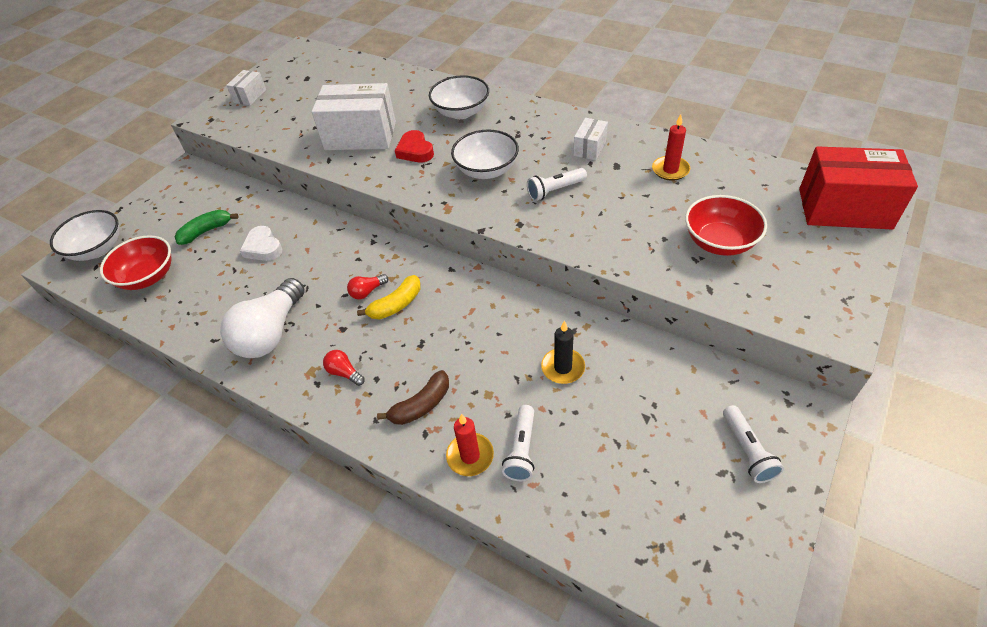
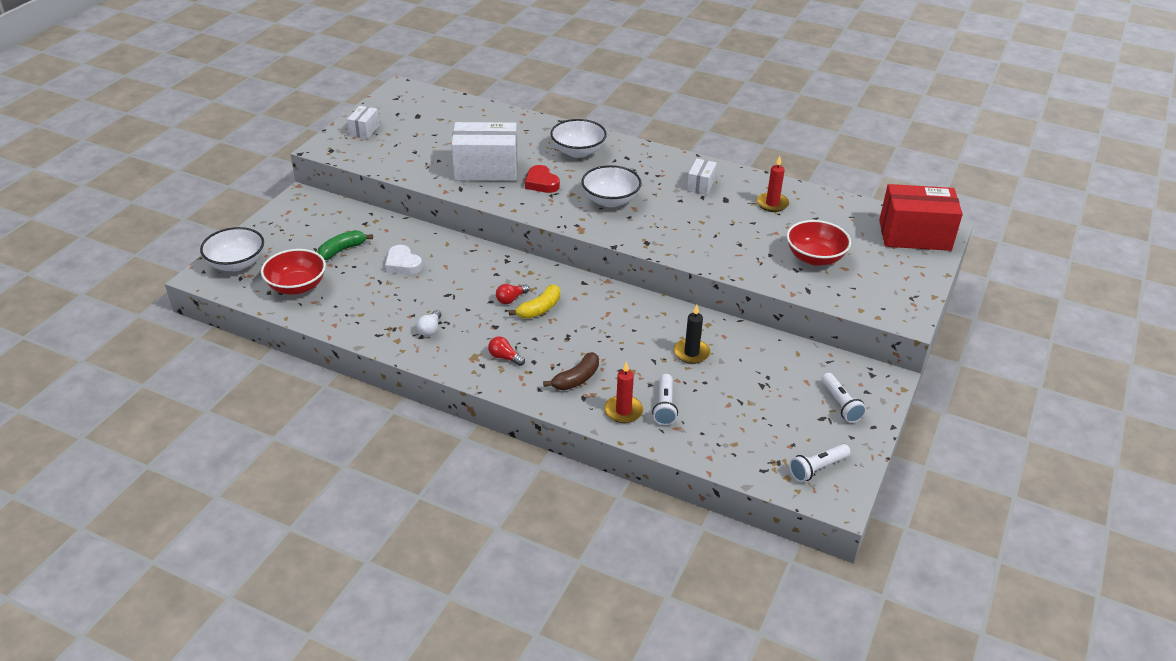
camera: 10 degrees left, 10 degrees down
(271, 333) = (430, 329): white light bulb -> white light bulb, size x0.43
(555, 190) = (674, 217): white flashlight -> white flashlight (817, 468)

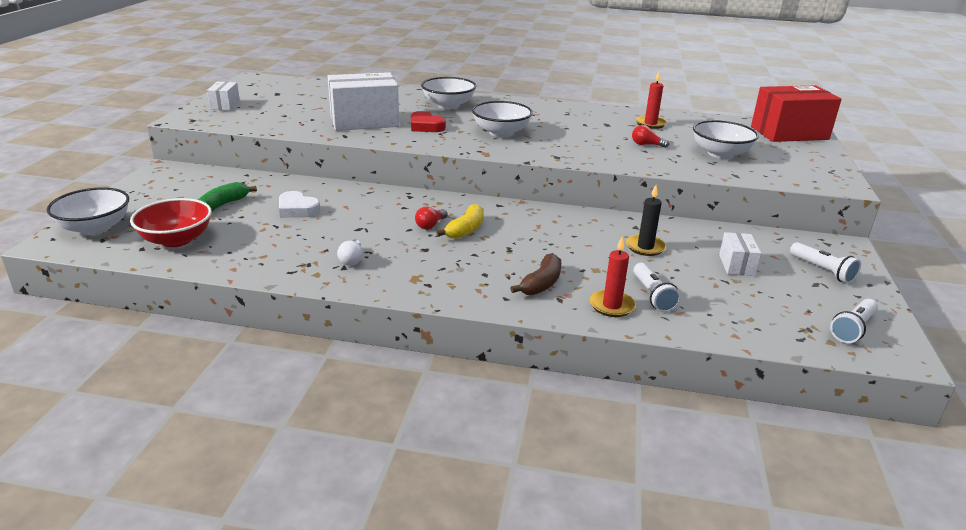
camera: 15 degrees left, 10 degrees down
(504, 357) = (450, 274): red light bulb -> red light bulb (646, 145)
(700, 185) = (577, 117): white box -> white box (736, 265)
(815, 258) = (720, 153): red bowl -> white bowl

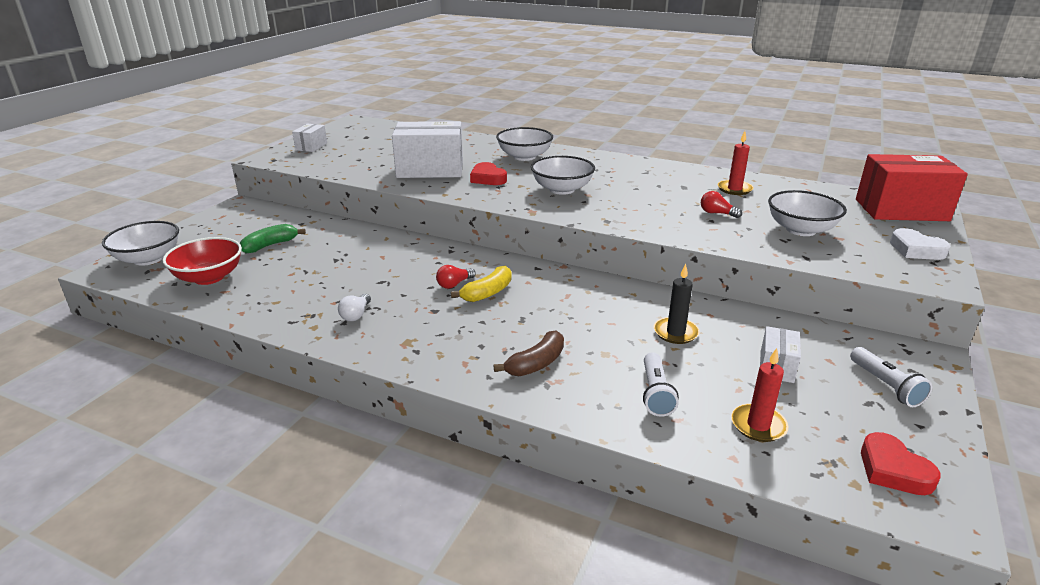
camera: 15 degrees right, 0 degrees up
(297, 209) = (335, 256): white heart -> white heart (916, 250)
(611, 306) = (601, 400): red candle -> red candle (758, 425)
(852, 329) = (893, 470): white flashlight -> red heart

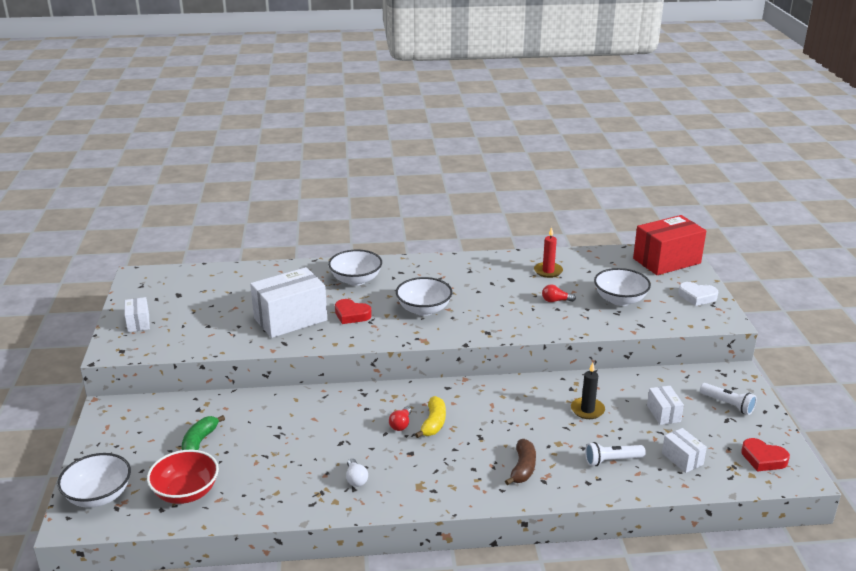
camera: 30 degrees left, 0 degrees up
(655, 393) = (612, 460): white flashlight -> white flashlight turned 105 degrees clockwise
(758, 425) = (682, 459): red candle -> white box

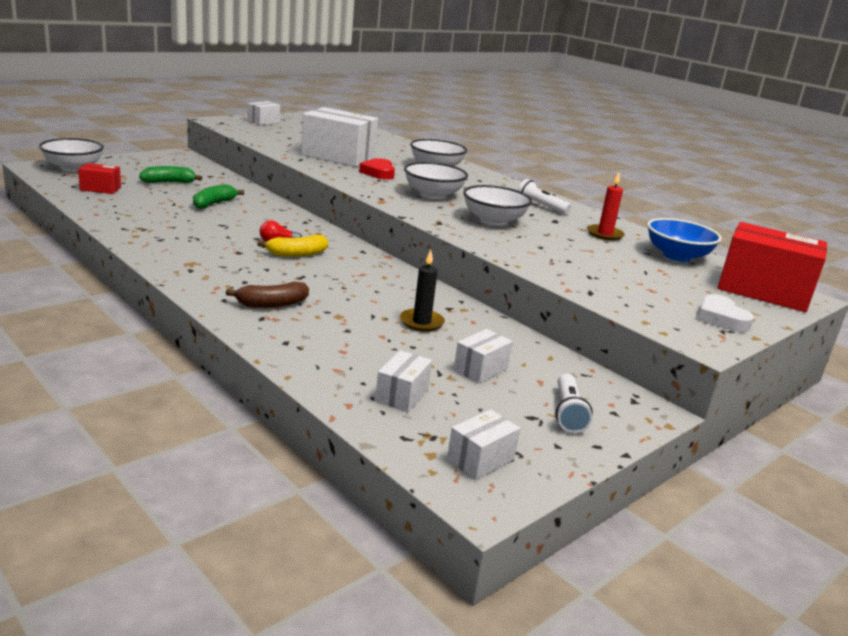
camera: 50 degrees right, 5 degrees down
(186, 492) = (100, 189): red bowl -> red box
(283, 431) = (214, 204): none -> green banana
(356, 479) = (175, 238): white light bulb -> none
(556, 301) = (554, 244): red light bulb -> none
(599, 262) = (677, 256): none -> blue bowl
(612, 460) = (343, 350): white flashlight -> white flashlight (540, 207)
(620, 300) = (621, 275): white bowl -> white bowl (493, 221)
(763, 459) = (480, 459): red heart -> white box

